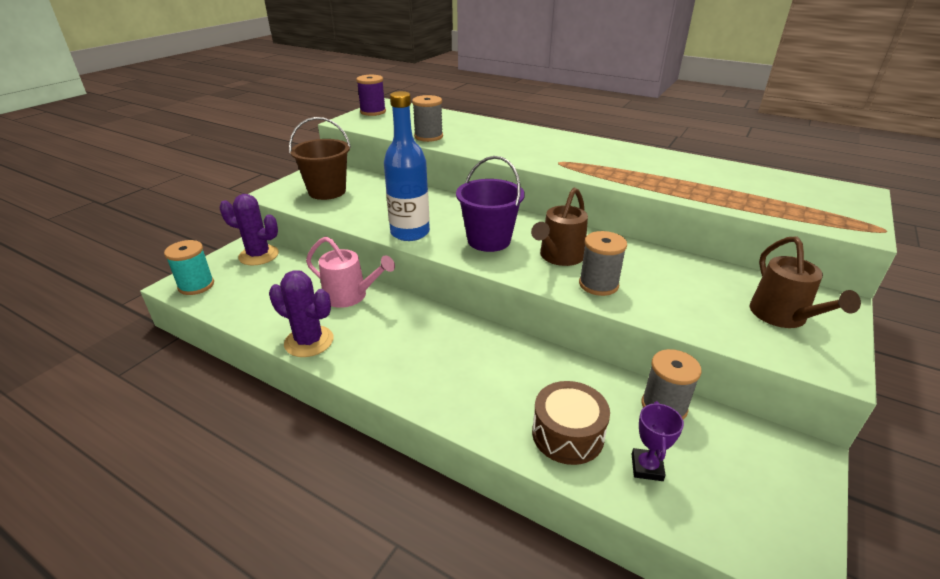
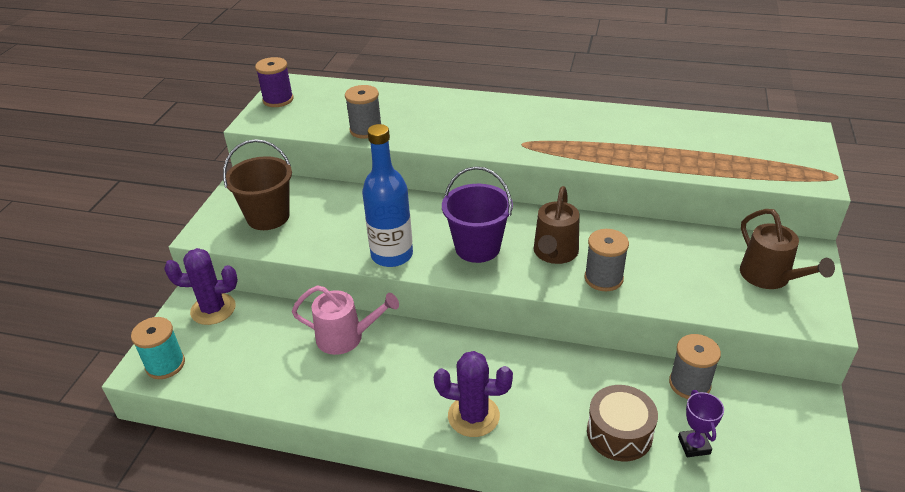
camera: 15 degrees left, 5 degrees up
(309, 341) = (332, 401): purple cactus -> purple cactus (473, 416)

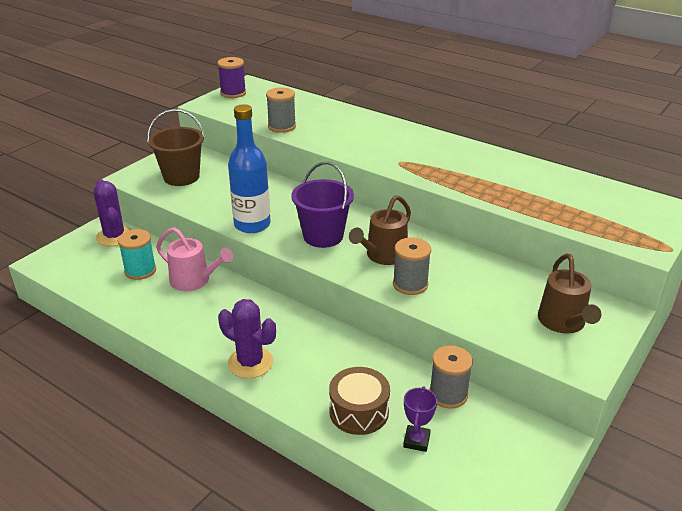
camera: 20 degrees right, 5 degrees down
(165, 364) = (57, 263): turquoise spool -> turquoise spool (140, 270)
(213, 309) = (114, 236): purple cactus -> purple cactus turned 45 degrees clockwise

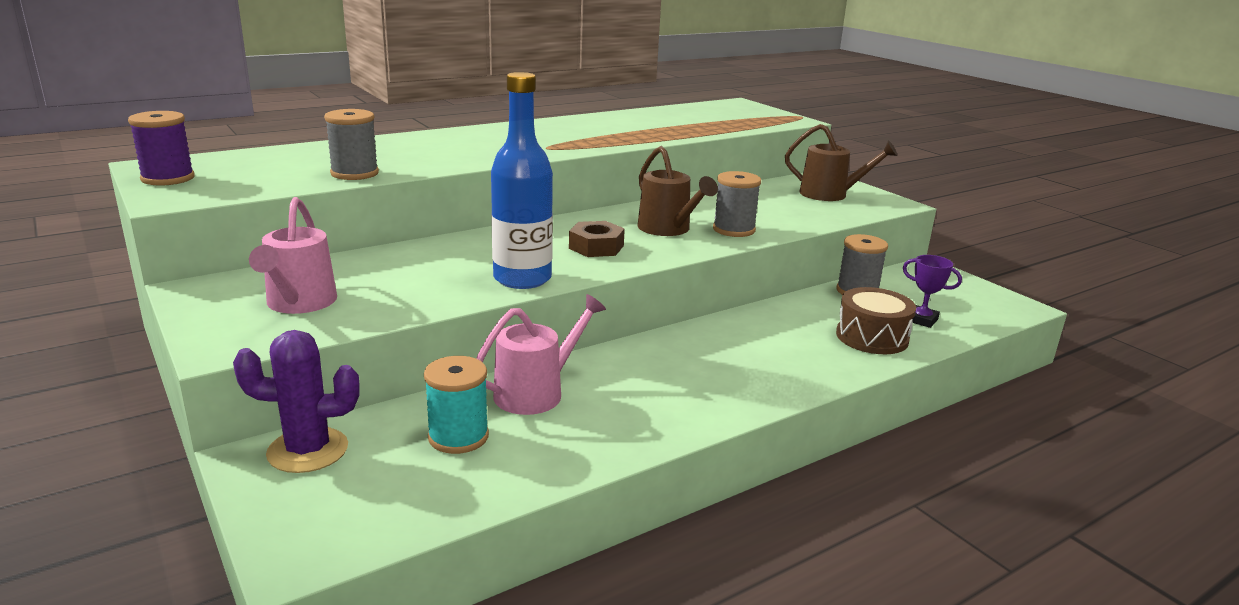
camera: 70 degrees left, 10 degrees down
(181, 177) = (299, 303): brown bucket -> pink watering can
(250, 363) = (760, 382): purple cactus -> none
(323, 236) = (596, 247): purple bucket -> brown nut

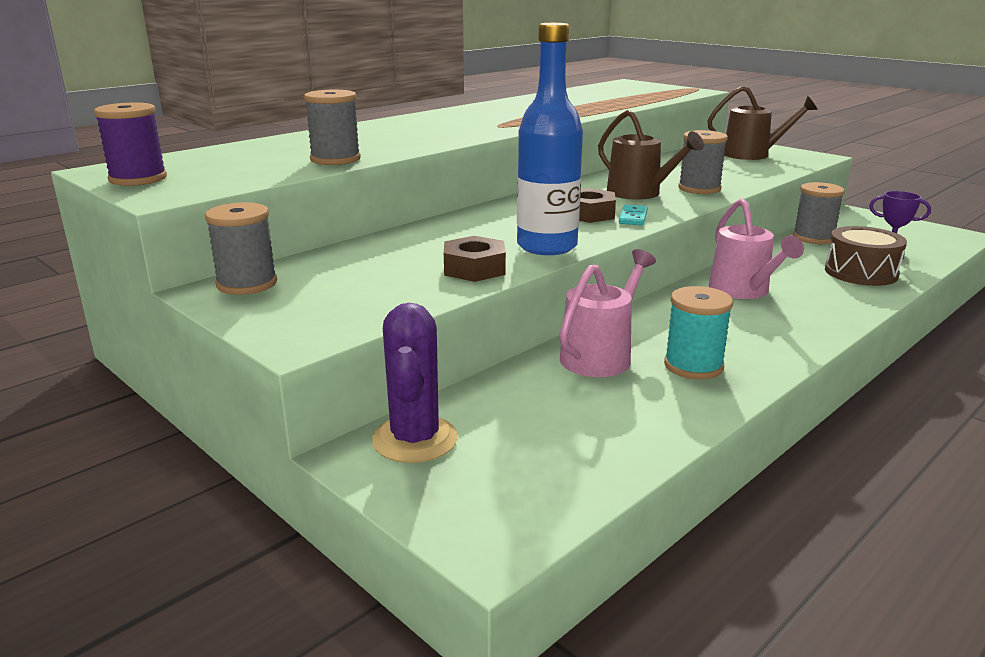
camera: 10 degrees left, 0 degrees up
(227, 286) = (247, 284): none -> grey spool
(299, 303) = (341, 291): pink watering can -> pink watering can (743, 291)
(308, 450) = (415, 439): purple cactus -> purple cactus turned 75 degrees counterclockwise
(434, 294) = (474, 268): none -> brown nut
(458, 437) = (559, 405): turquoise spool -> turquoise spool (693, 366)
(635, 256) = (633, 217): none -> turquoise domino

